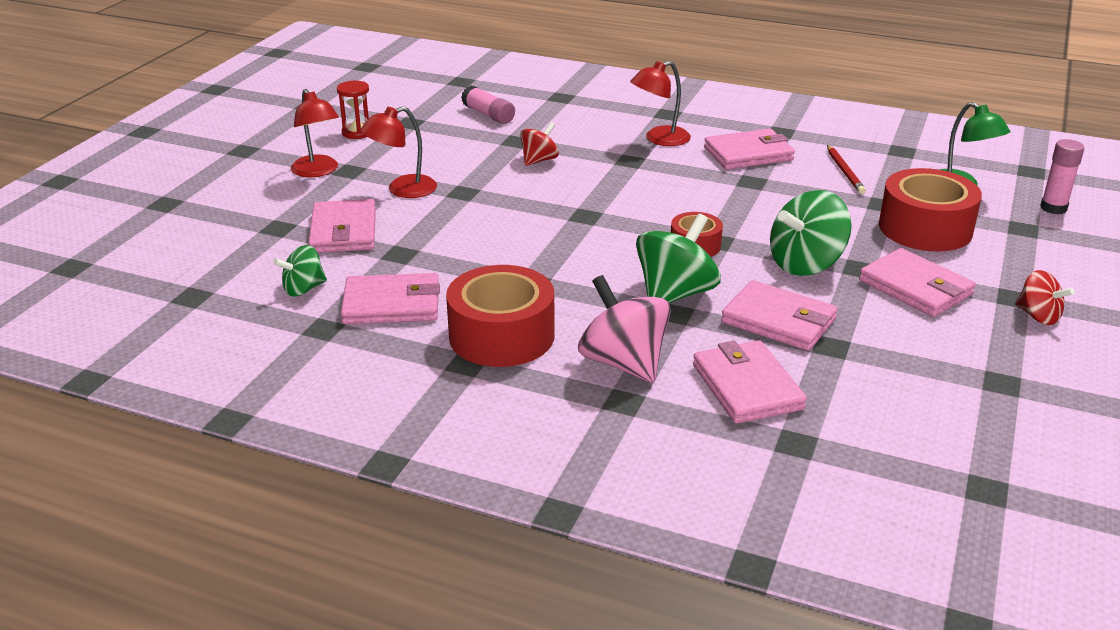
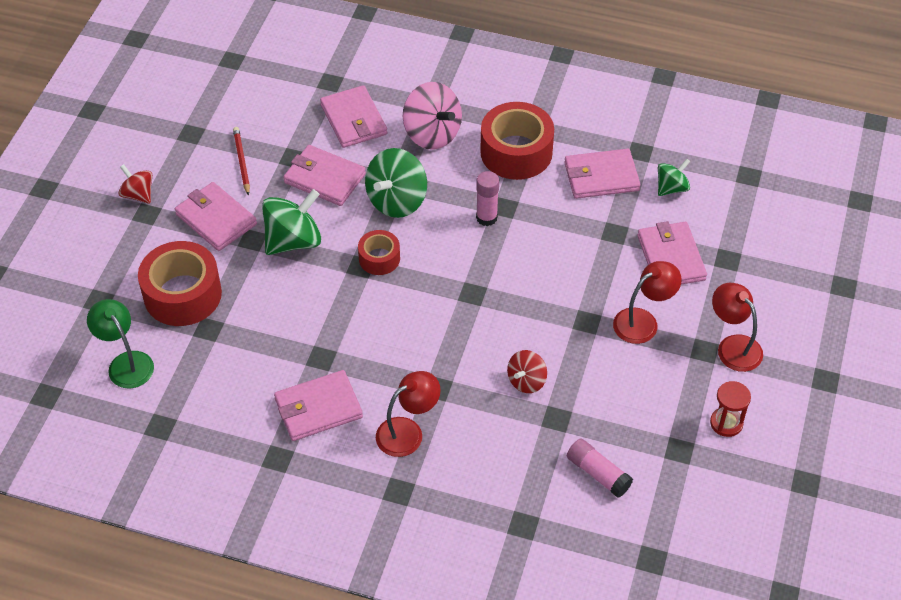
camera: 175 degrees right, 20 degrees up
(844, 171) = (229, 381): red pencil -> red pencil (242, 162)
(1053, 208) = (57, 332): pink glue stick -> pink glue stick (486, 217)

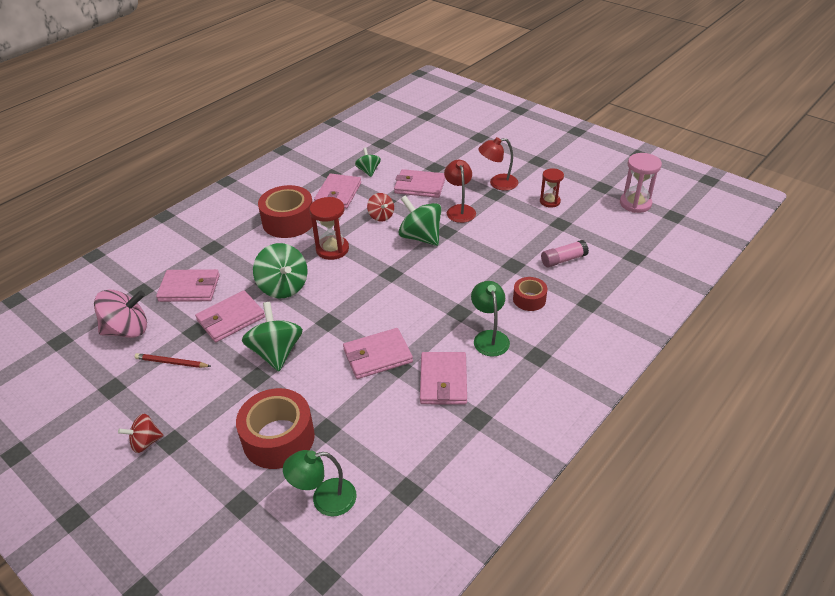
camera: 65 degrees left, 10 degrees down
(216, 219) = (217, 395): pink wallet -> pink wallet (377, 356)
(379, 258) = (328, 310): red tape -> red tape (529, 299)
(408, 432) = (489, 337): red lamp -> green lamp
(432, 134) = (239, 253): pink spinning top -> pink spinning top (127, 330)
(486, 217) = (332, 249): pink glue stick -> red hourglass
(526, 381) = (477, 269): red spinning top -> red spinning top (381, 216)
(559, 298) = (420, 237): none -> green spinning top
(786, 536) = (635, 203): none -> pink hourglass

